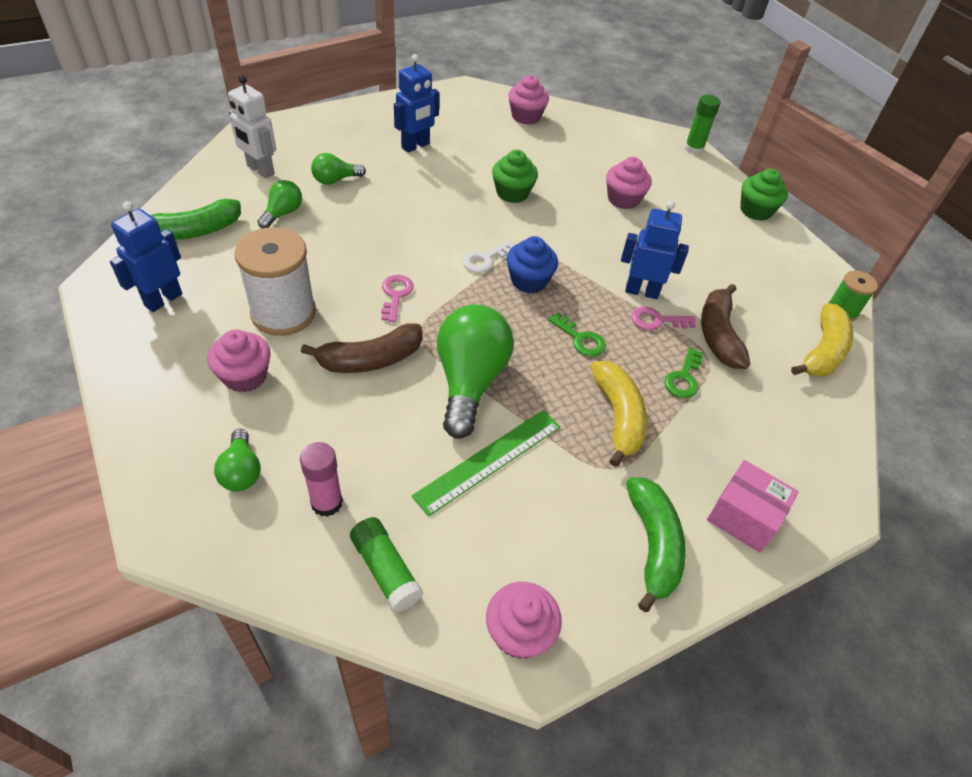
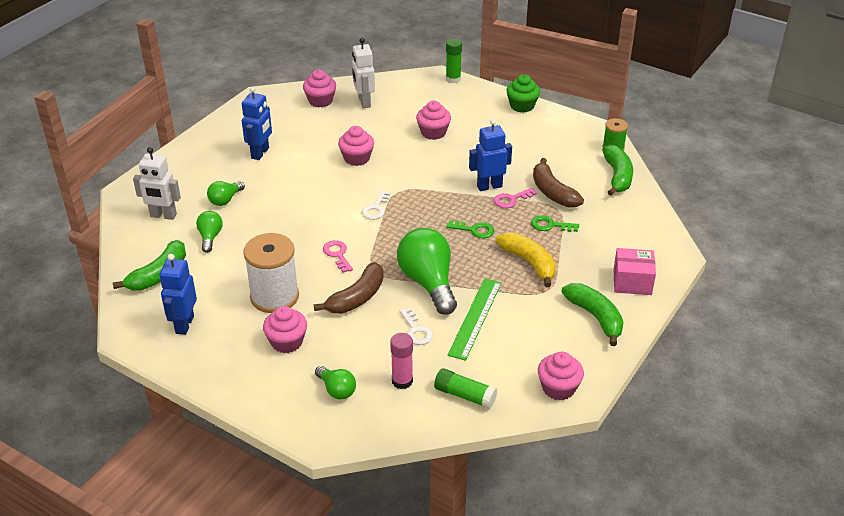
camera: 25 degrees left, 10 degrees down
(402, 439) = (416, 330): none -> white key
(512, 193) = (357, 158): green cupcake -> pink cupcake
(529, 281) = (415, 209): blue cupcake -> none
(571, 136) = (364, 102): none -> white robot
(683, 378) = (550, 225): green key -> green key turned 105 degrees clockwise
(822, 351) = (617, 176): yellow banana -> green banana

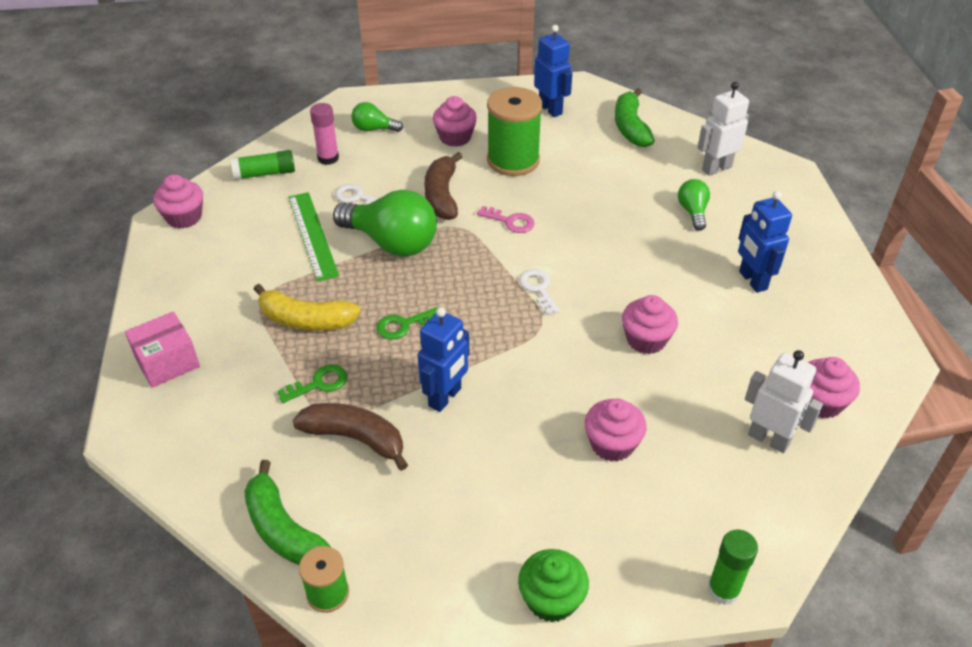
camera: 140 degrees right, 5 degrees up
(210, 237) = (644, 174): green light bulb -> none
(274, 297) = (513, 160): white spool -> green spool
(511, 199) = (399, 393): pink key -> none
(595, 317) = (187, 298): green banana -> none

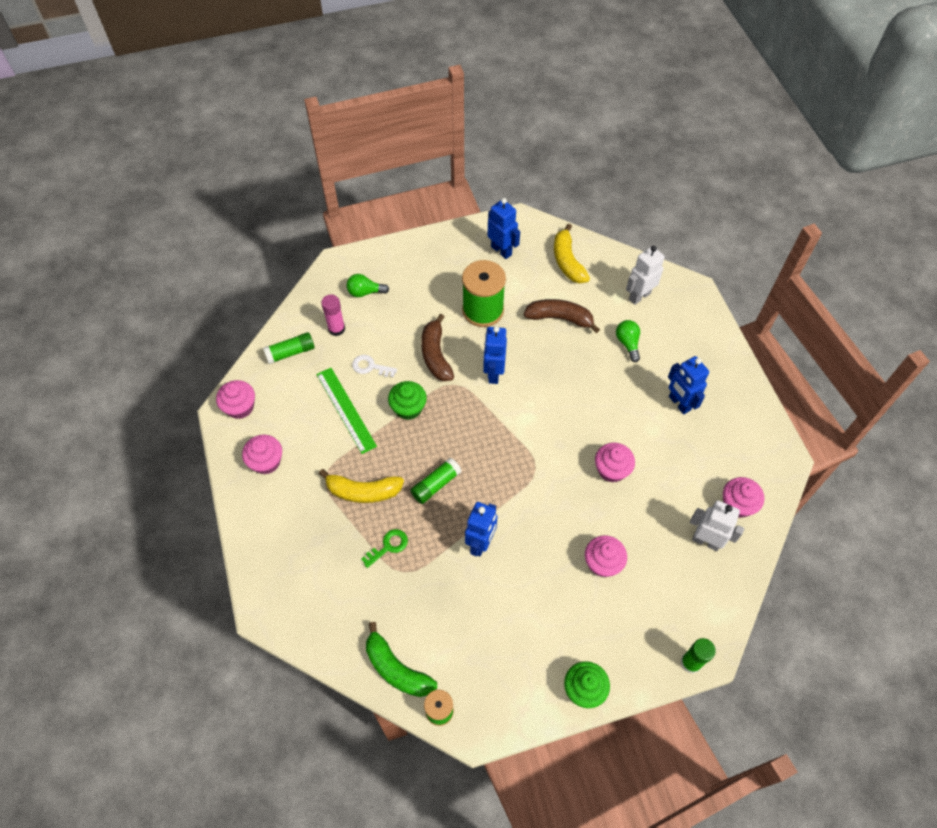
camera: 10 degrees left, 15 degrees up
(167, 362) = (272, 546): pink box -> none
(355, 438) = (426, 588): brown banana -> brown banana (560, 318)
(391, 243) = (408, 408): green light bulb -> green cupcake
(403, 325) = (436, 484): green key -> green glue stick
(455, 137) = (432, 292): pink cupcake -> pink cupcake (266, 462)
(510, 221) = (493, 373): pink key -> blue robot
(538, 289) = (527, 435): white key -> none
(630, 127) = (567, 261): green banana -> yellow banana

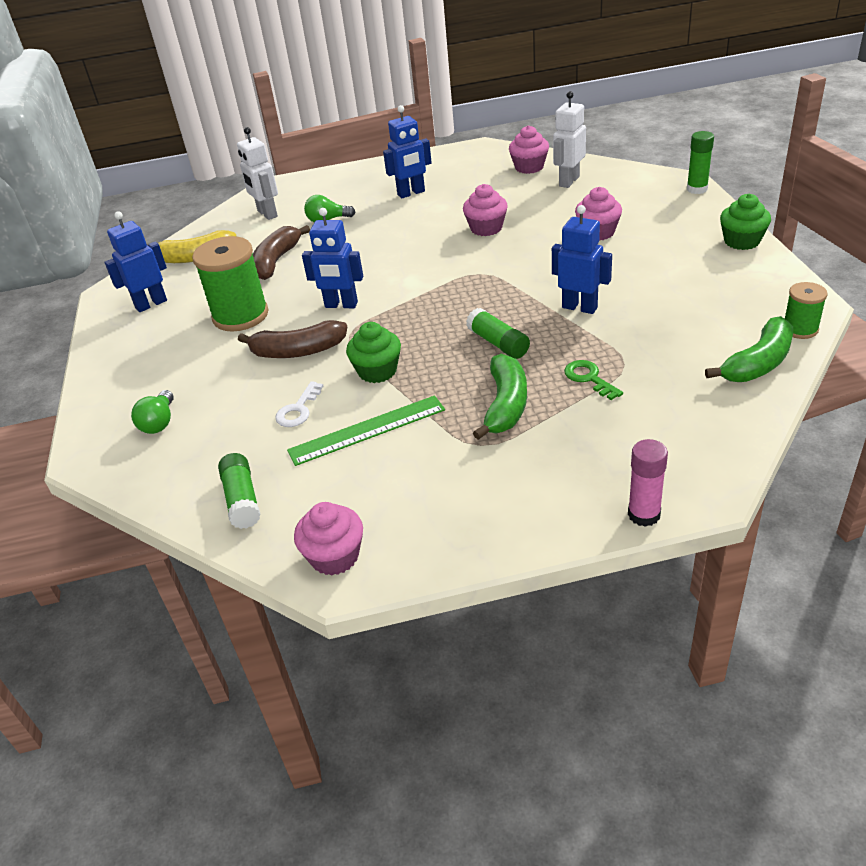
camera: 80 degrees left, 20 degrees down
(266, 462) = (447, 512): pink cupcake -> none
(336, 329) = (216, 449): pink glue stick -> pink glue stick (644, 514)
(363, 491) = (505, 405): yellow banana -> green banana

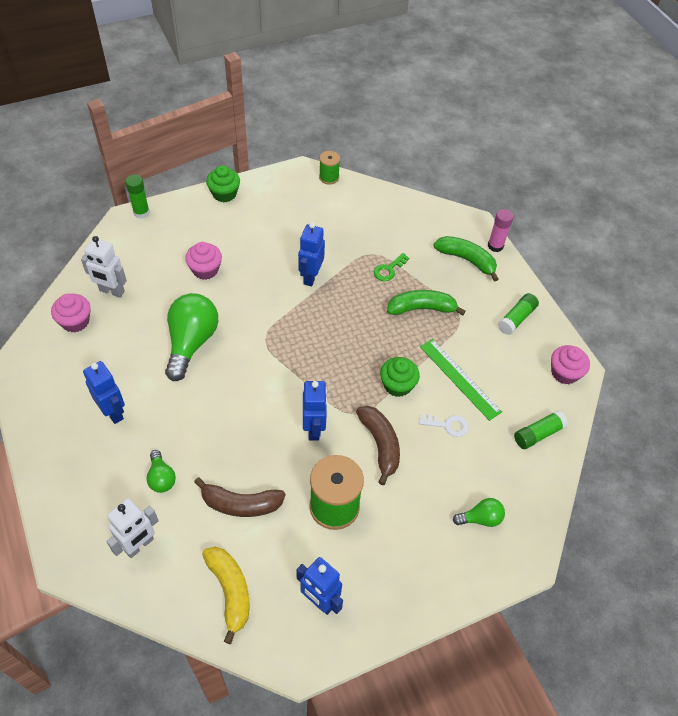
camera: 110 degrees left, 15 degrees up
(486, 228) = (191, 342): pink cupcake -> green light bulb
(498, 343) = (357, 318): green glue stick -> green glue stick (516, 319)
(758, 363) = (364, 197): green banana -> green banana (467, 260)

